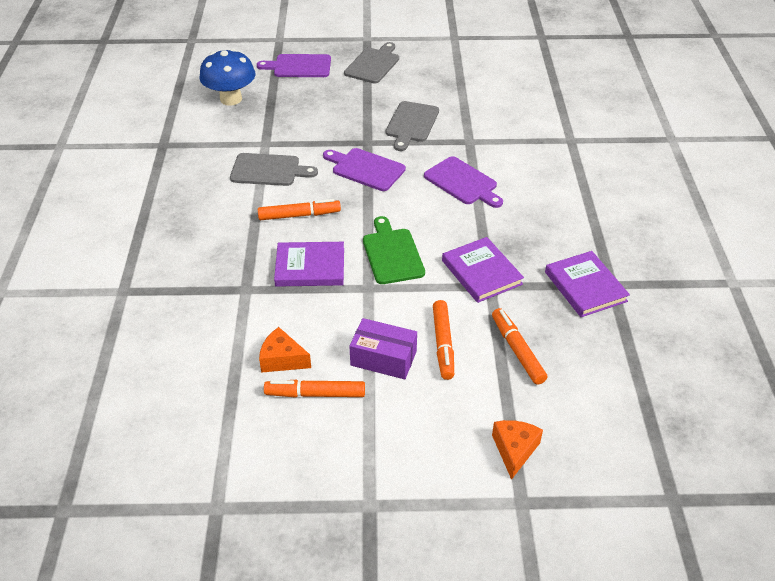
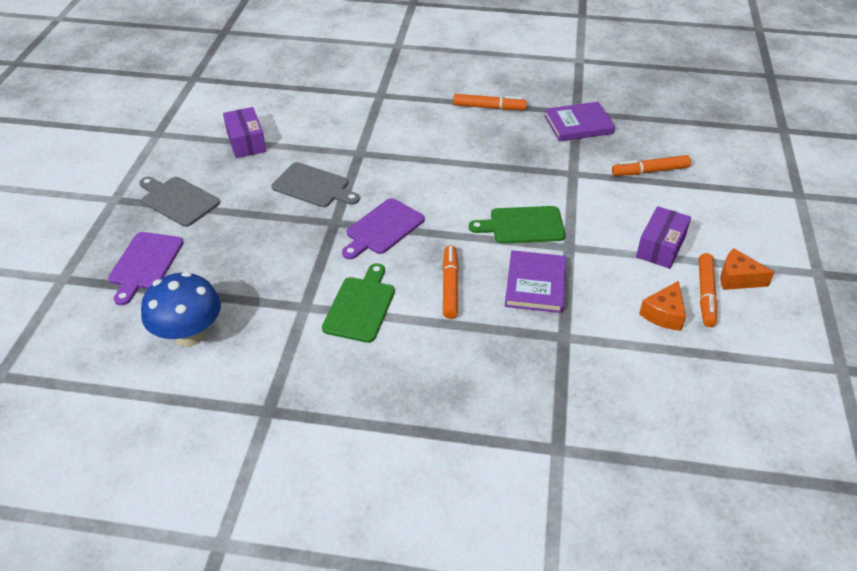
camera: 80 degrees left, 0 degrees up
(268, 170) = (360, 306): grey cutting board -> green cutting board
(443, 344) = (643, 210): orange marker -> orange marker (489, 107)
(460, 80) = (246, 142): none -> purple box
(463, 182) = (425, 167): purple cutting board -> none
(481, 272) = (555, 175): purple book -> none
(514, 450) = (752, 190): orange cheese -> orange cheese (737, 278)

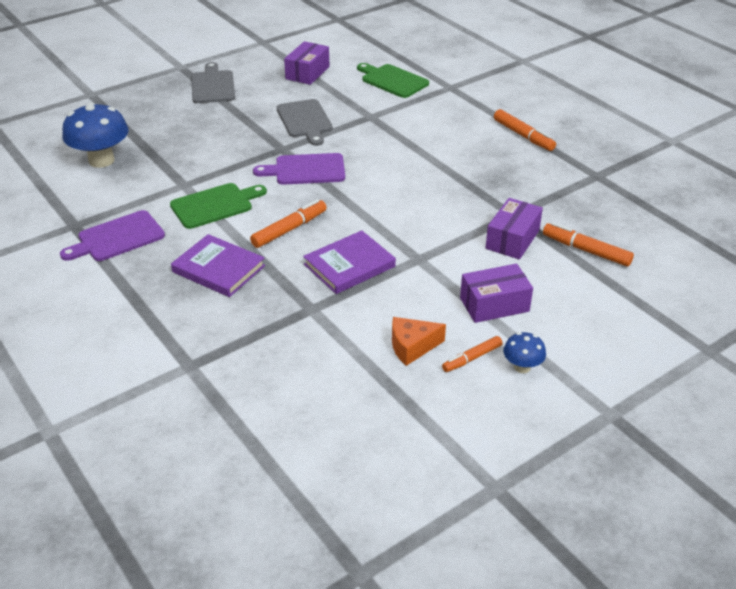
camera: 45 degrees right, 5 degrees down
(145, 264) = (140, 110): purple cutting board -> purple cutting board (117, 238)
(523, 225) = (407, 225): green cutting board -> green cutting board (392, 80)
(578, 125) = (581, 185): purple book -> purple book (218, 269)
(600, 192) = (512, 239): none -> purple box
(705, 294) = (472, 358): orange marker -> orange marker, size x0.67
(737, 278) = (522, 367): orange cheese -> blue mushroom

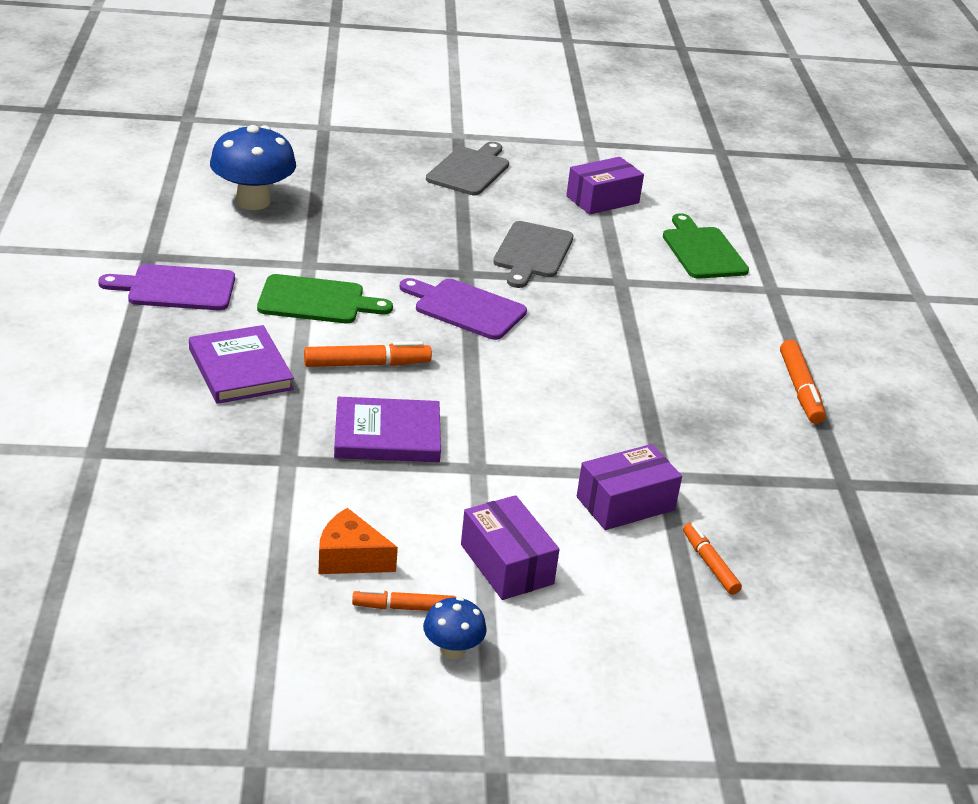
camera: 30 degrees right, 5 degrees down
(494, 304) = (507, 564): purple box -> purple box turned 45 degrees clockwise
(586, 250) = (709, 564): orange marker -> orange marker, size x0.67

